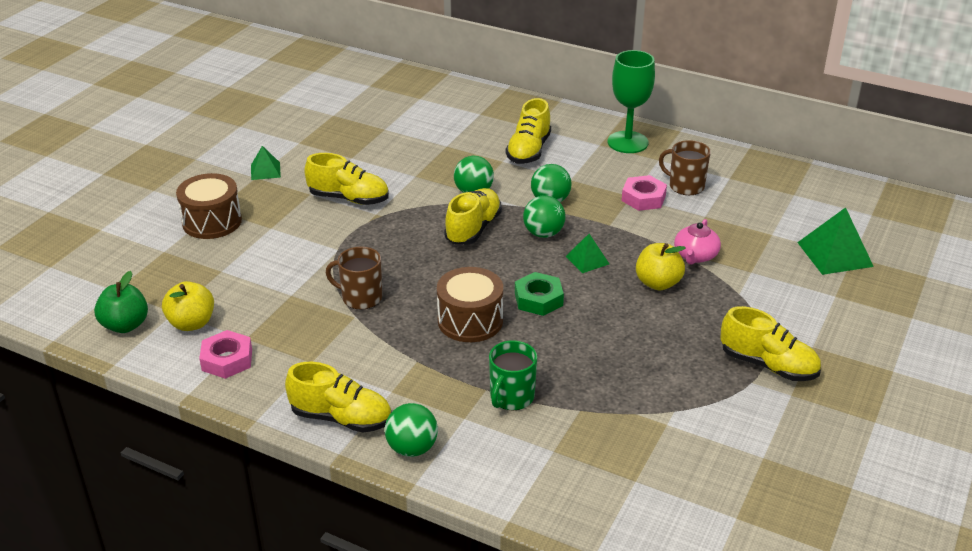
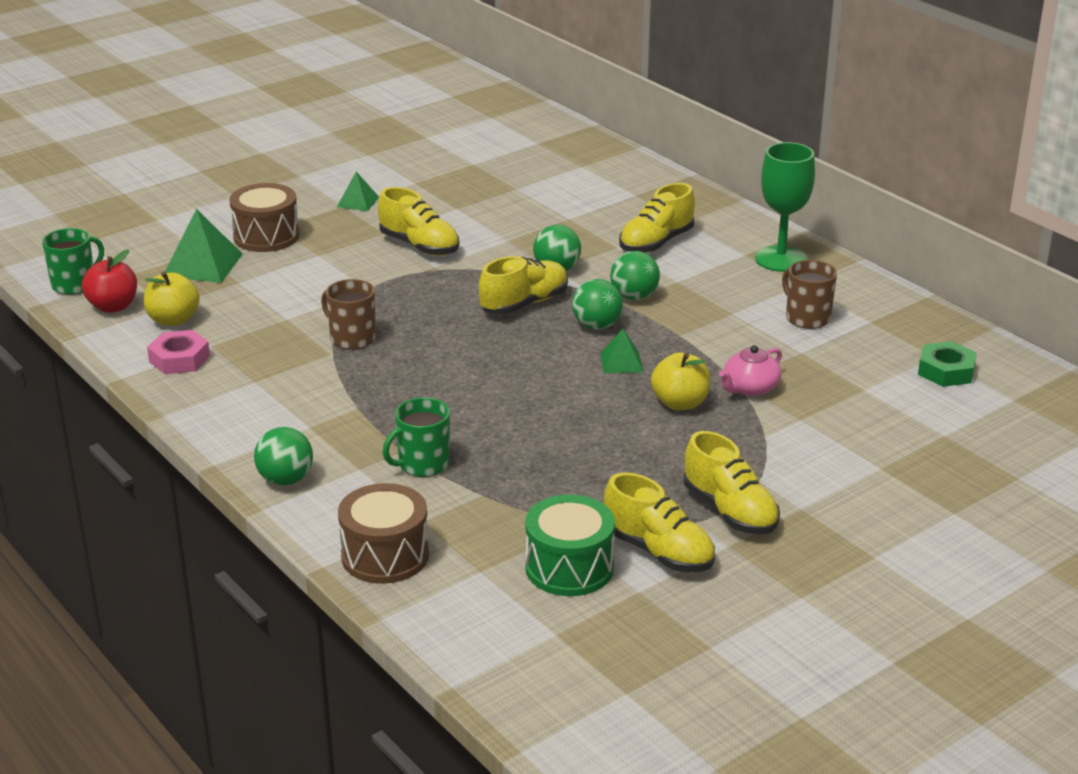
camera: 25 degrees right, 5 degrees down
(71, 313) = (75, 284): none -> green mug
(125, 325) = (113, 306): green apple -> red apple
(341, 418) = (242, 436): yellow shoe -> yellow shoe (658, 551)
(470, 321) = (443, 386): brown drum -> brown drum (385, 556)
(538, 299) = (533, 385): green nut -> green nut (946, 371)
(643, 198) = (744, 318): pink nut -> none
(697, 454) = (569, 568): none -> green drum
(835, 254) = (923, 427): green pyramid -> green pyramid (203, 265)

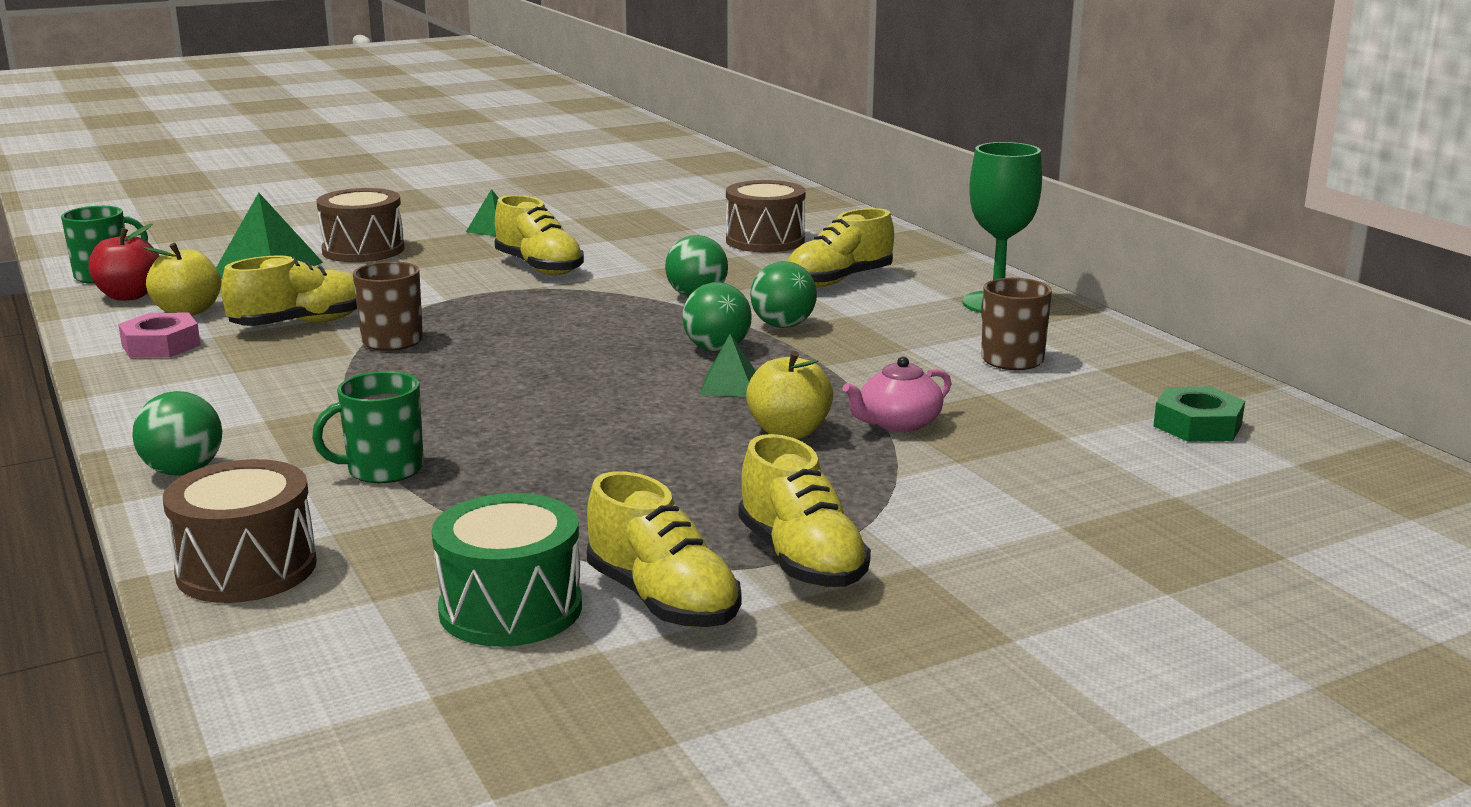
camera: 10 degrees right, 10 degrees down
(524, 304) = (635, 323): yellow shoe -> yellow shoe (301, 324)
(581, 199) = (765, 241): none -> brown drum

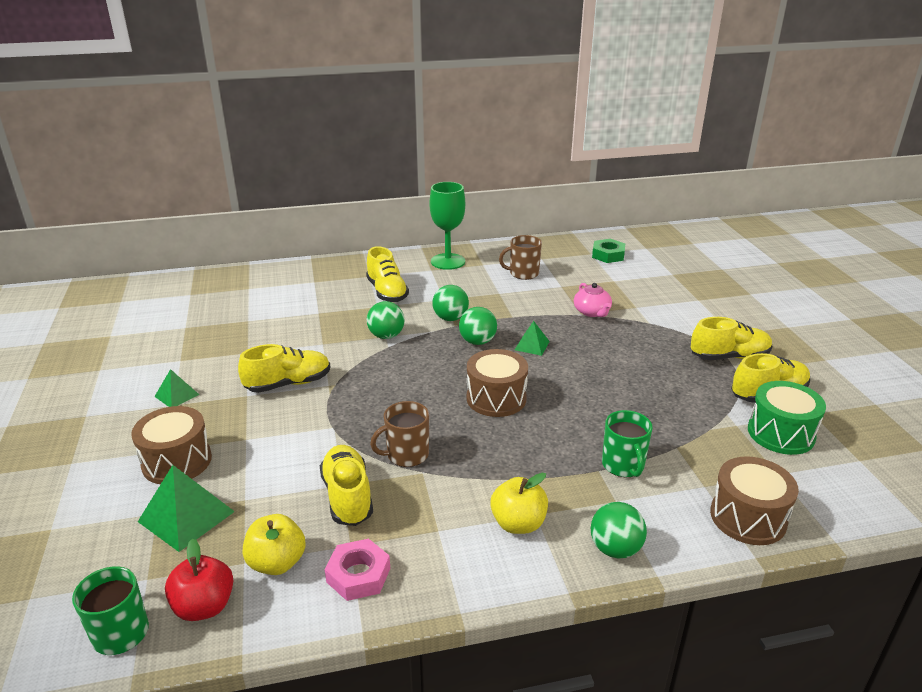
camera: 75 degrees left, 10 degrees up
(765, 241) = (296, 301): brown drum -> brown drum (496, 398)
(789, 432) = (596, 339): yellow apple -> yellow apple (518, 523)

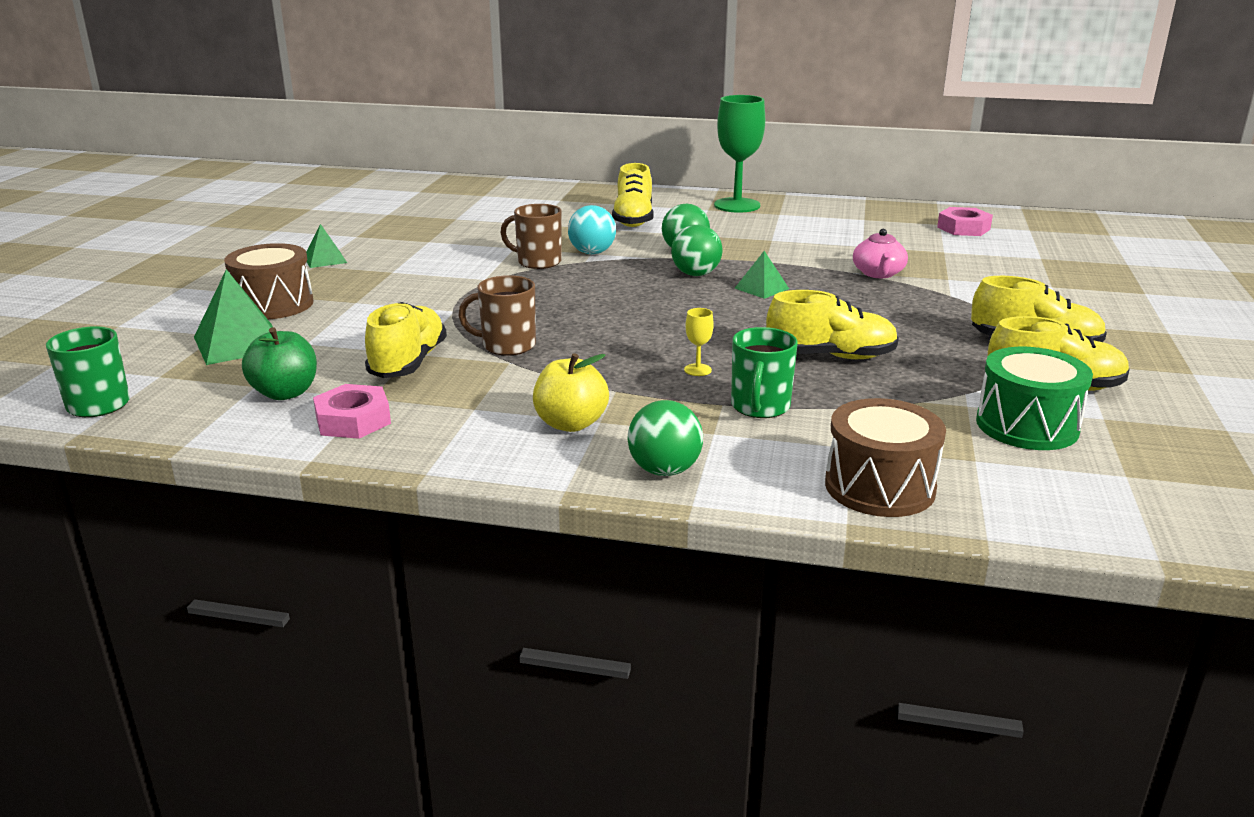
camera: 25 degrees right, 5 degrees down
(204, 606) = (187, 406): red apple -> none
(277, 563) = (285, 393): yellow apple -> green apple
(288, 384) = (443, 270): yellow shoe -> yellow shoe (831, 356)
(386, 336) = (592, 253): green ball -> turquoise ball
(496, 398) = (664, 322): brown drum -> none
(523, 273) = (823, 228): brown mug -> brown mug (538, 262)
(556, 441) = (697, 370): none -> yellow goblet
(608, 255) = (963, 228): green nut -> pink nut

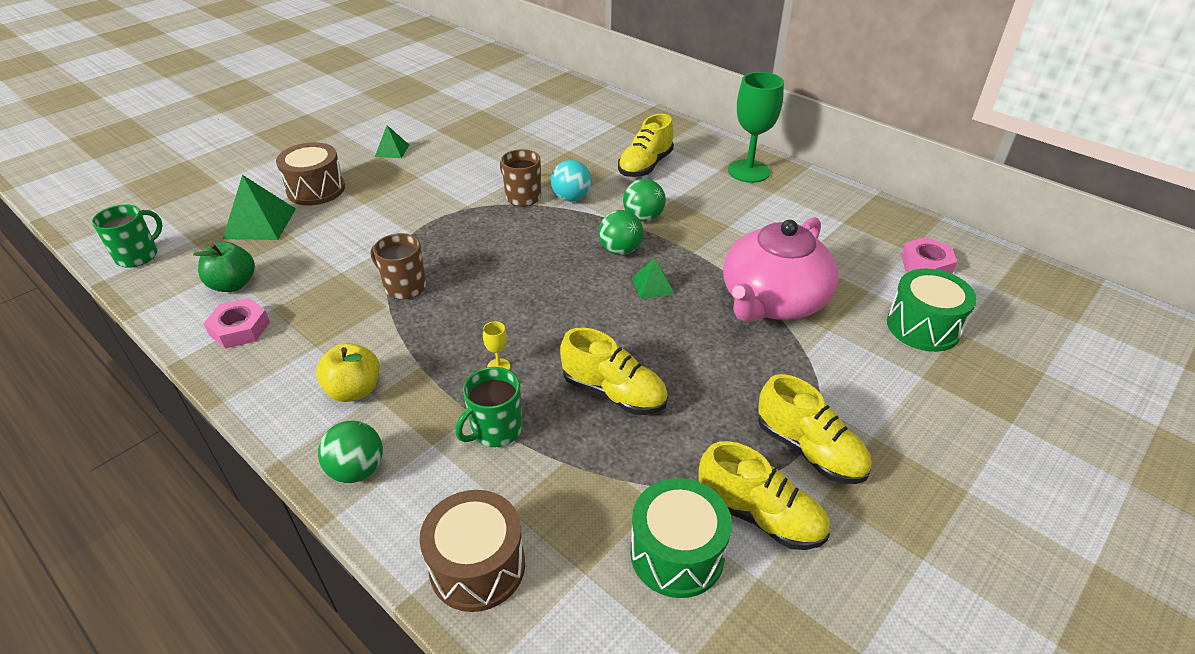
camera: 30 degrees right, 15 degrees up
(408, 363) = (328, 281): yellow shoe -> none
(878, 273) = (772, 301): pink teapot -> pink teapot, size x2.16
(1013, 261) = (923, 327): none -> green drum

